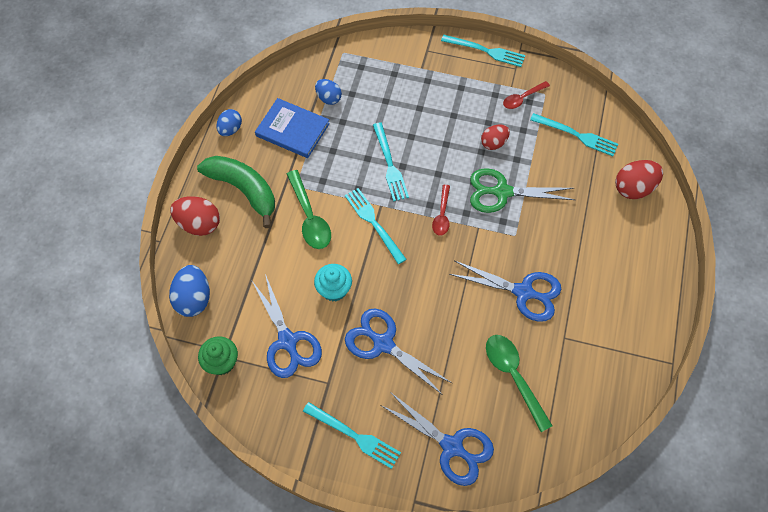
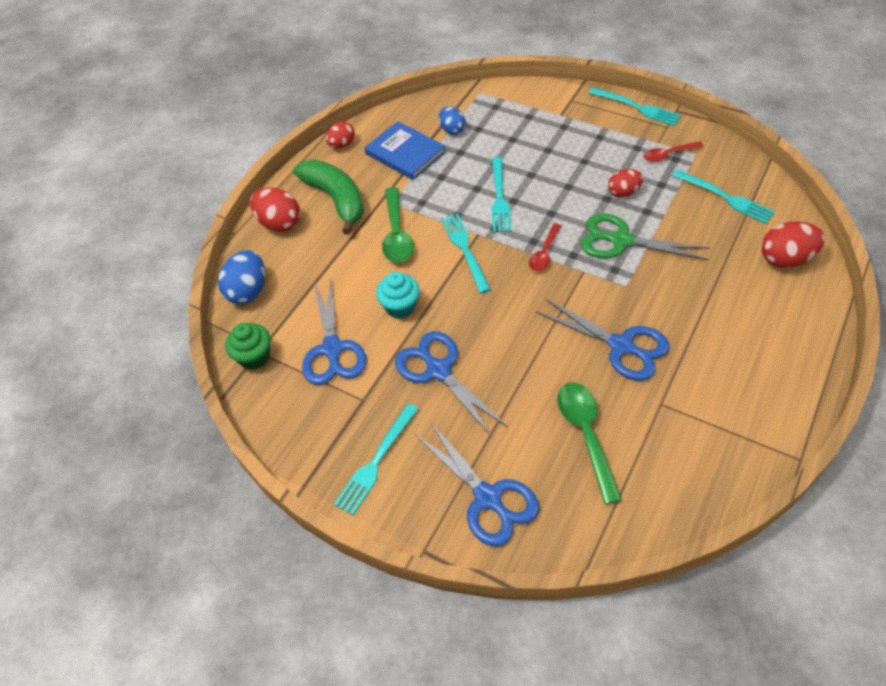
camera: 20 degrees right, 10 degrees down
(230, 129) = (342, 145): blue egg -> red egg
(355, 436) = (375, 462): turquoise fork -> turquoise fork turned 75 degrees clockwise

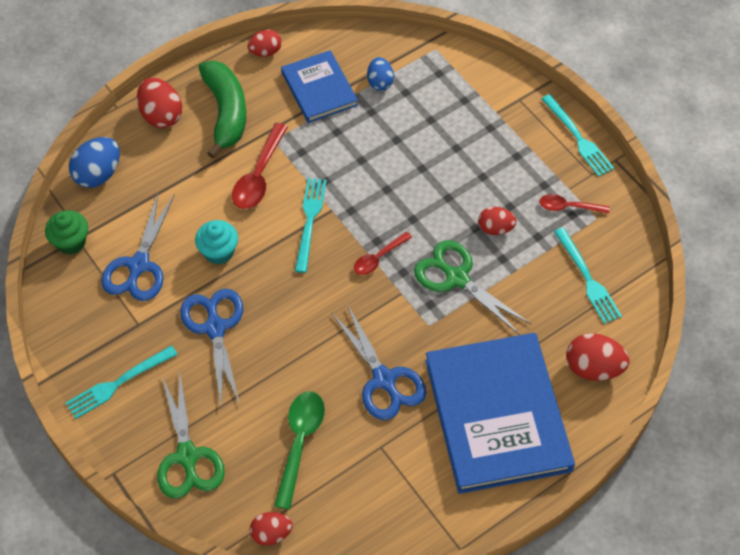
camera: 20 degrees right, 5 degrees up
(397, 234) = (259, 176): green spoon -> red spoon
(487, 498) = (187, 456): blue scissors -> green scissors
(499, 198) = (376, 180): turquoise fork -> none
(619, 532) = (271, 534): none -> red egg
(739, 330) = (497, 415): none -> blue book

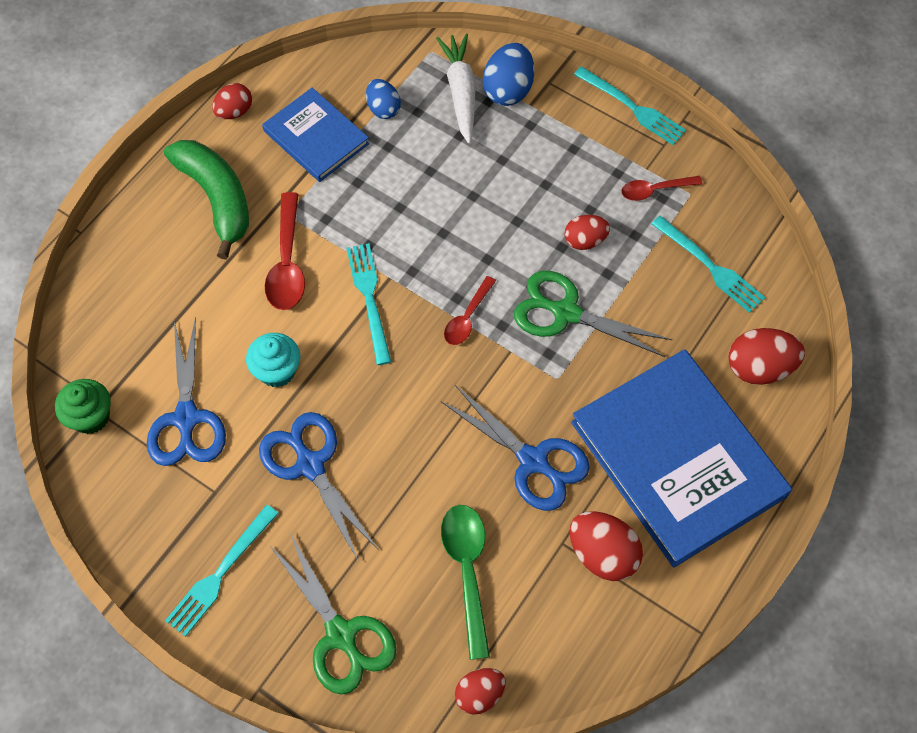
camera: 20 degrees left, 5 degrees up
(98, 174) = (91, 322): blue egg -> blue egg (508, 90)
(161, 115) = (140, 225): red egg -> red egg (602, 554)
(445, 87) = (461, 92): none -> white carrot

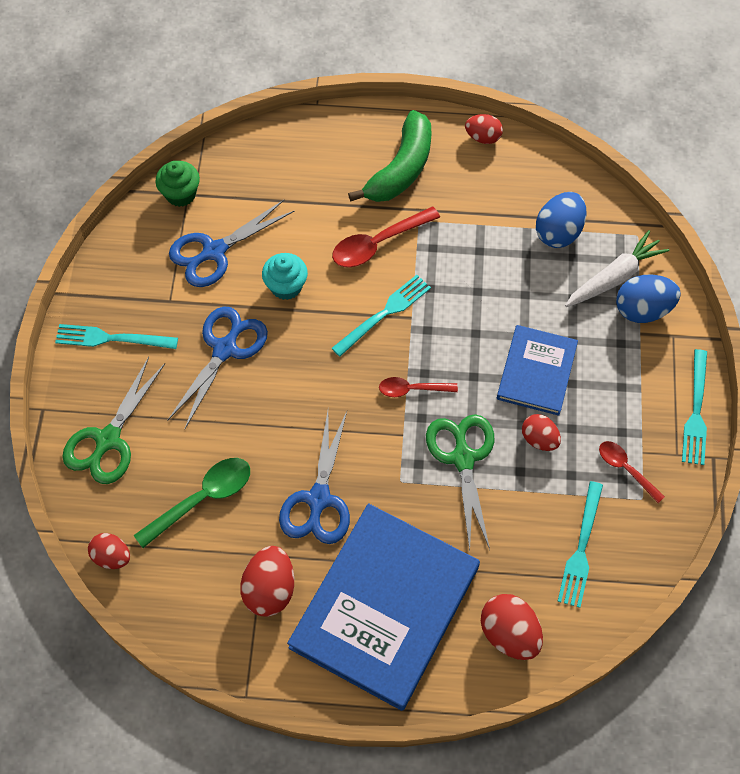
camera: 60 degrees right, 0 degrees up
(316, 137) = (499, 202): blue book -> blue book (536, 372)
(383, 109) = (558, 232): blue egg -> blue egg, size x1.54

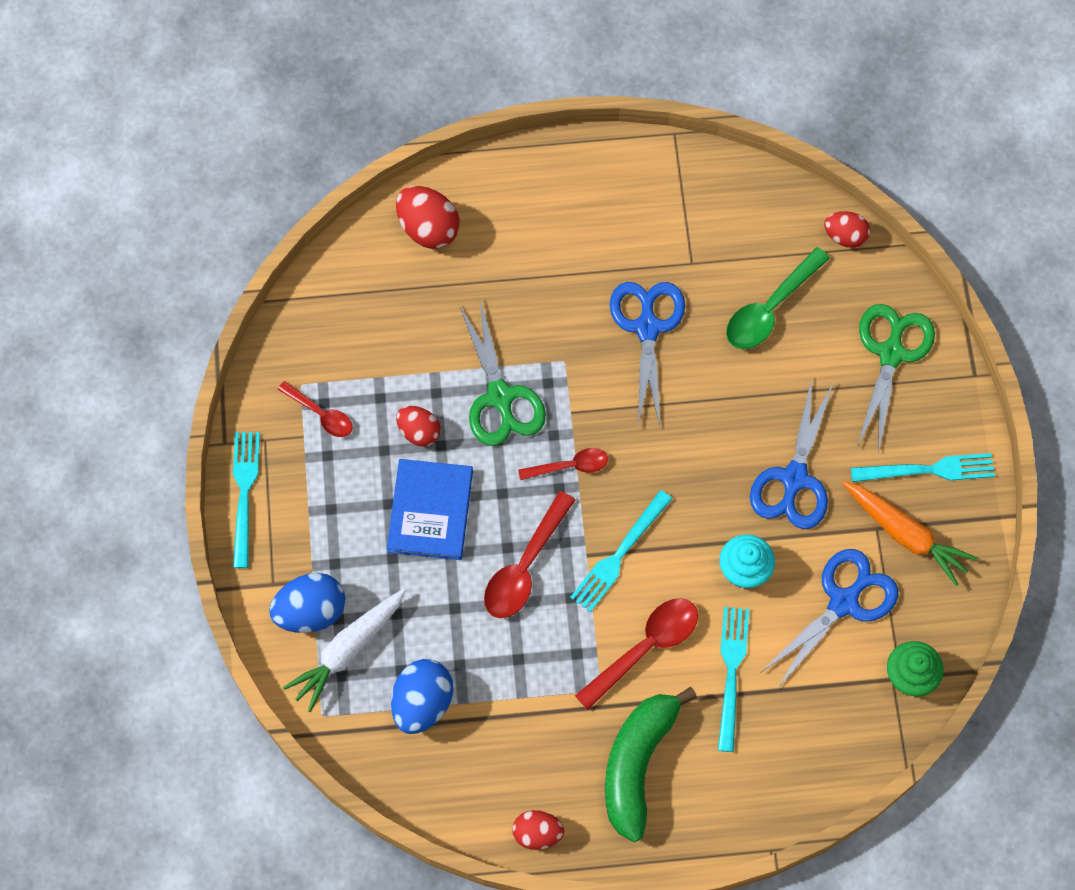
camera: 170 degrees right, 5 degrees up
(149, 293) = (905, 534): none -> orange carrot
(270, 589) = (676, 231): red egg -> none
(385, 607) = (556, 233): blue book -> none
(463, 316) = (525, 566): none -> red spoon
(581, 549) = (363, 321): turquoise fork -> turquoise fork (731, 671)

